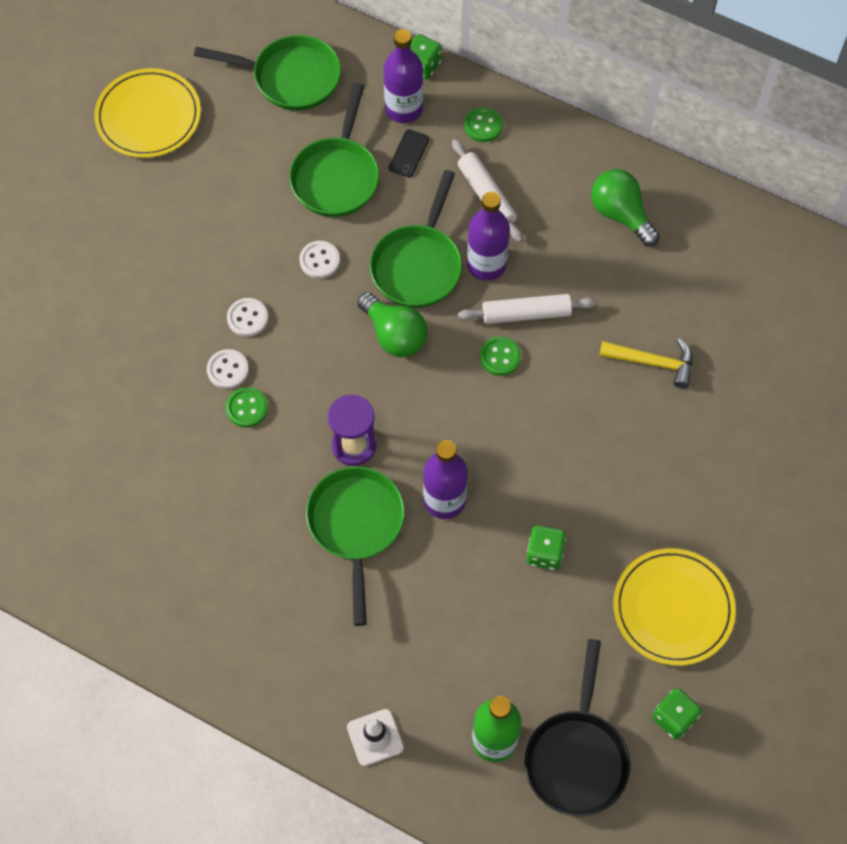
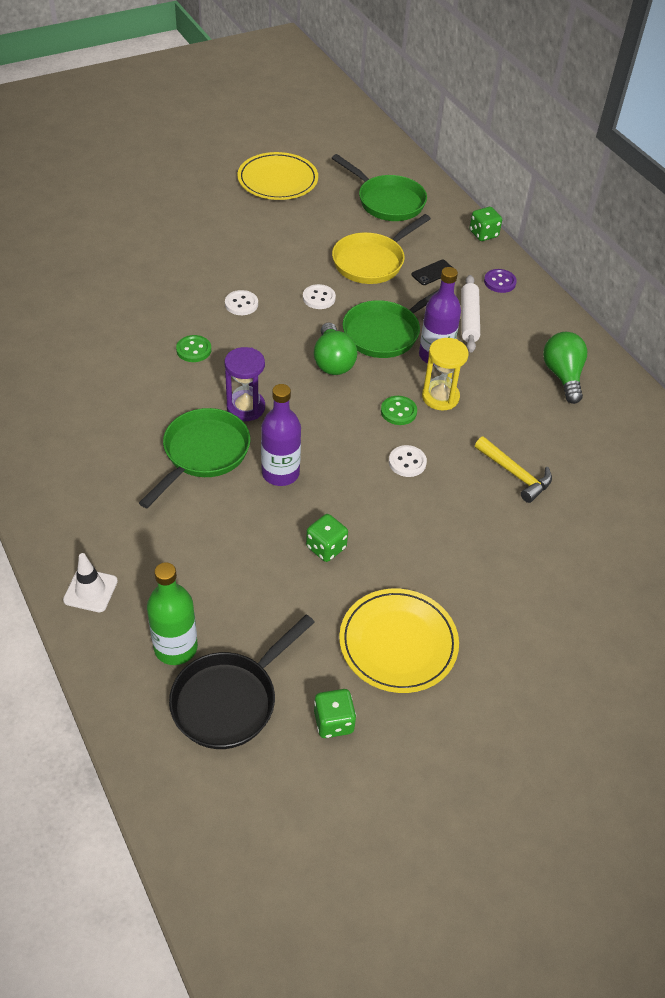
camera: 30 degrees right, 15 degrees down
(228, 370) = (201, 324): white button -> white button (407, 462)
(337, 176) = (371, 262): green pan -> yellow pan
(404, 109) = (450, 249): purple bottle -> none
(483, 125) = (499, 282): green button -> purple button
(526, 314) = (440, 397): white rolling pin -> yellow hourglass

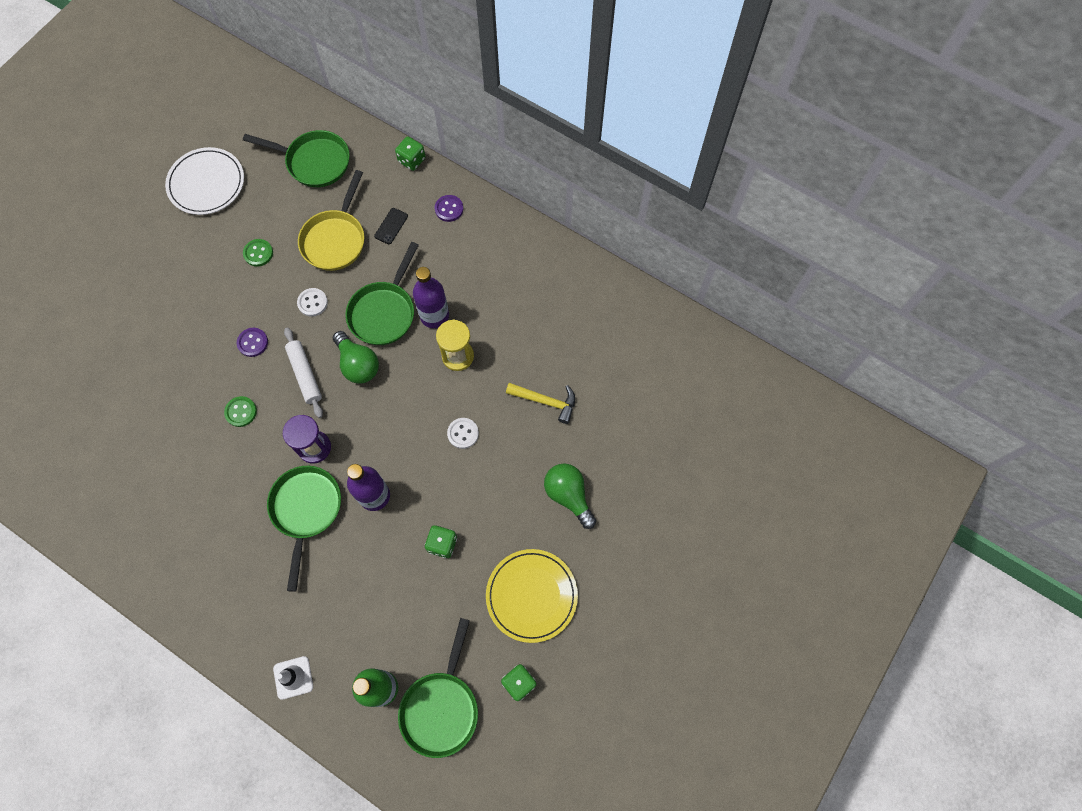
camera: 25 degrees left, 20 degrees up
(229, 700) = (441, 707): black pan -> green pan
(241, 304) = (253, 343): white button -> purple button
(277, 180) = (206, 183): yellow plate -> white plate
(398, 411) = (433, 388): green button -> green button (258, 253)
(469, 319) = (443, 262): white rolling pin -> white rolling pin (305, 374)
(563, 376) = (539, 285): green light bulb -> green light bulb (568, 495)

